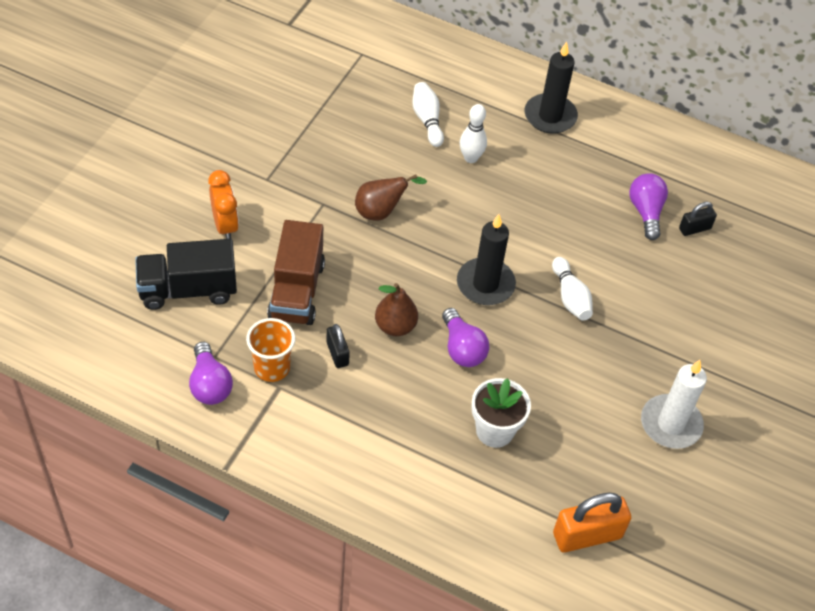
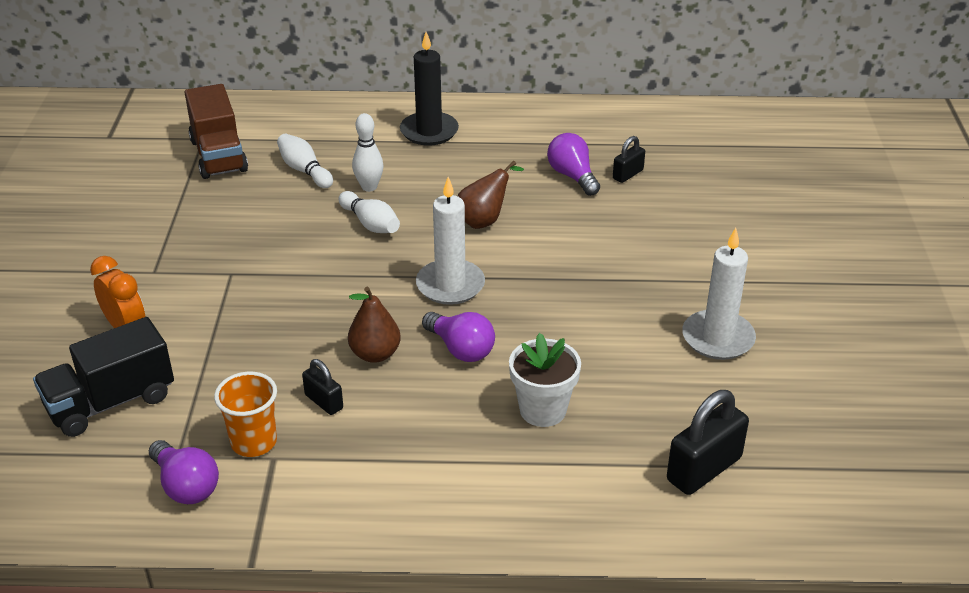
camera: 20 degrees left, 15 degrees down
(296, 291) = (243, 360): brown truck -> brown truck (218, 156)
(381, 212) = (299, 260): brown pear -> brown pear (484, 220)
(485, 284) = (450, 285): black candle -> white candle
(570, 297) = (545, 267): white bowling pin -> white bowling pin (370, 224)
(587, 535) = (704, 469): orange padlock -> black padlock

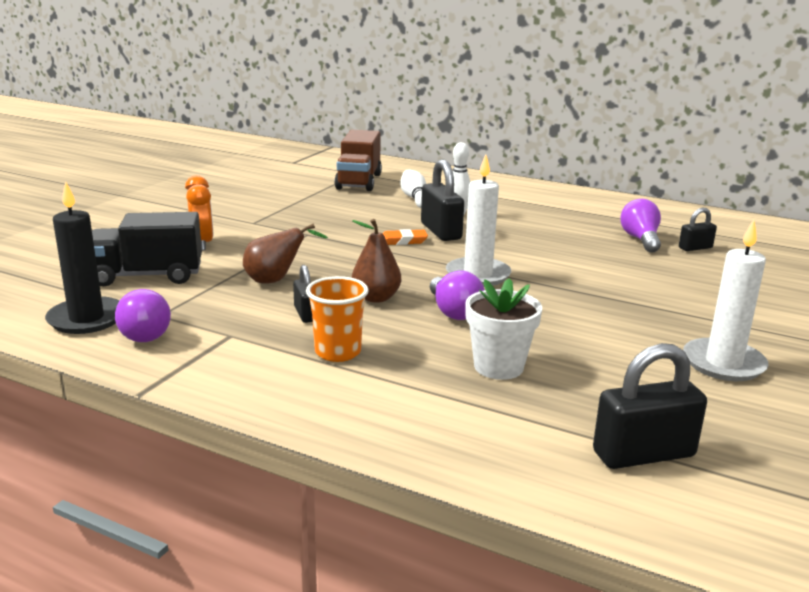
camera: 25 degrees right, 15 degrees down
(254, 442) = (225, 322): orange cup -> orange cup (338, 352)
(341, 253) = (403, 241): none -> orange eraser
(370, 224) = (441, 231): white bowling pin -> black padlock
(429, 131) = (532, 197): black candle -> black candle (86, 319)
(484, 220) = (539, 247): brown pear -> brown pear (276, 280)

